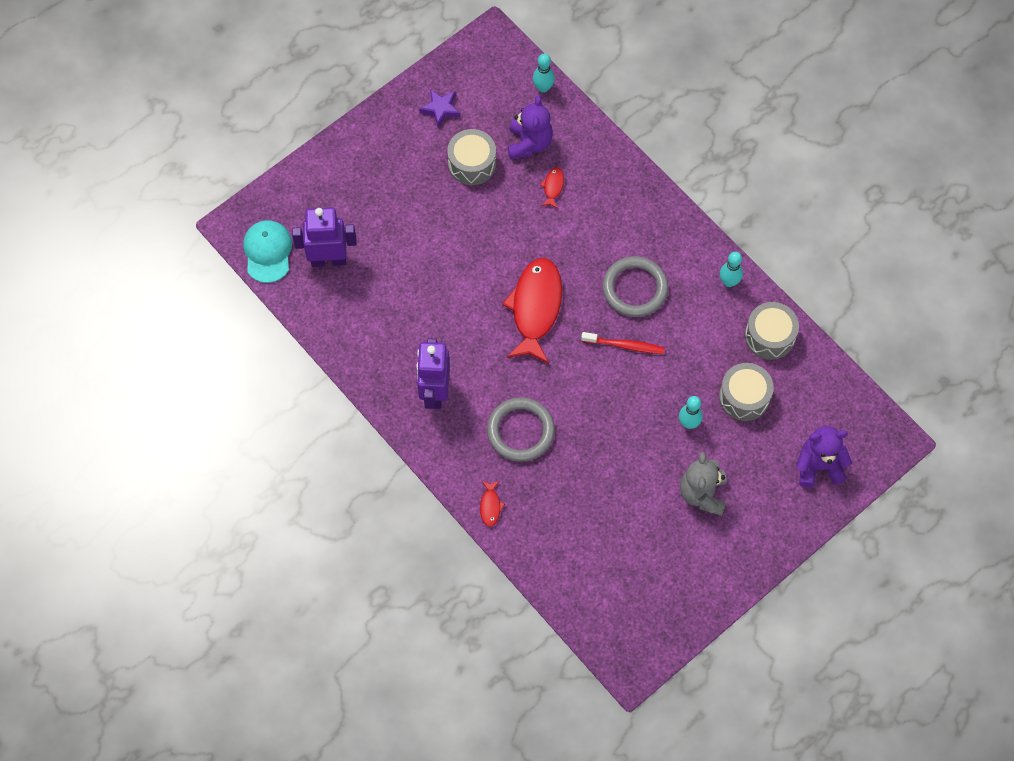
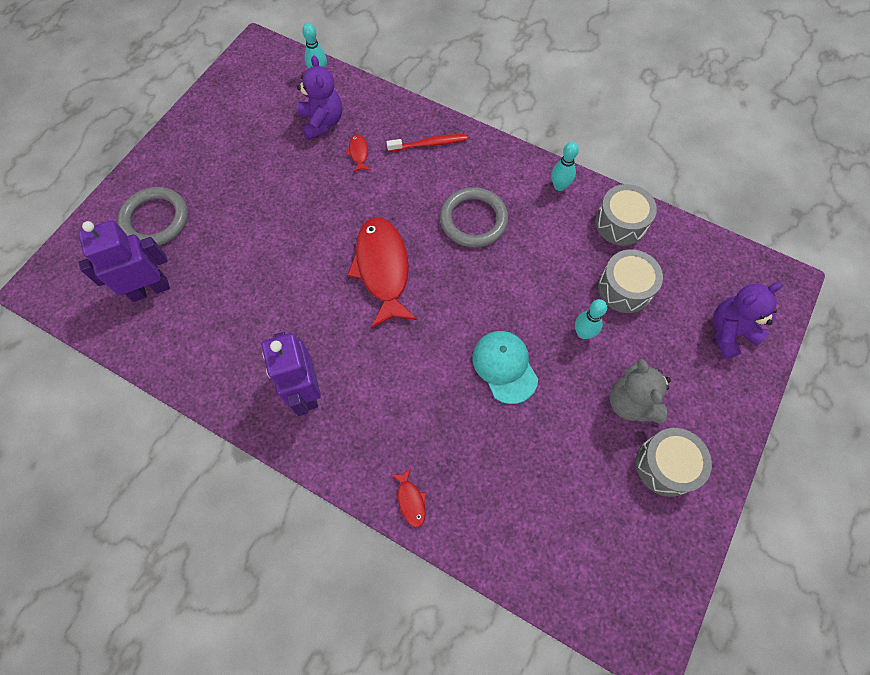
camera: 20 degrees left, 0 degrees up
(268, 252) = (81, 302): turquoise cap -> turquoise cap (504, 367)
(440, 109) = (227, 117): purple star -> none
(472, 163) = (273, 155): grey drum -> grey drum (666, 465)
(520, 431) = (413, 402): grey ring -> grey ring (155, 219)
(624, 345) = (486, 277): red toothbrush -> red toothbrush (429, 144)

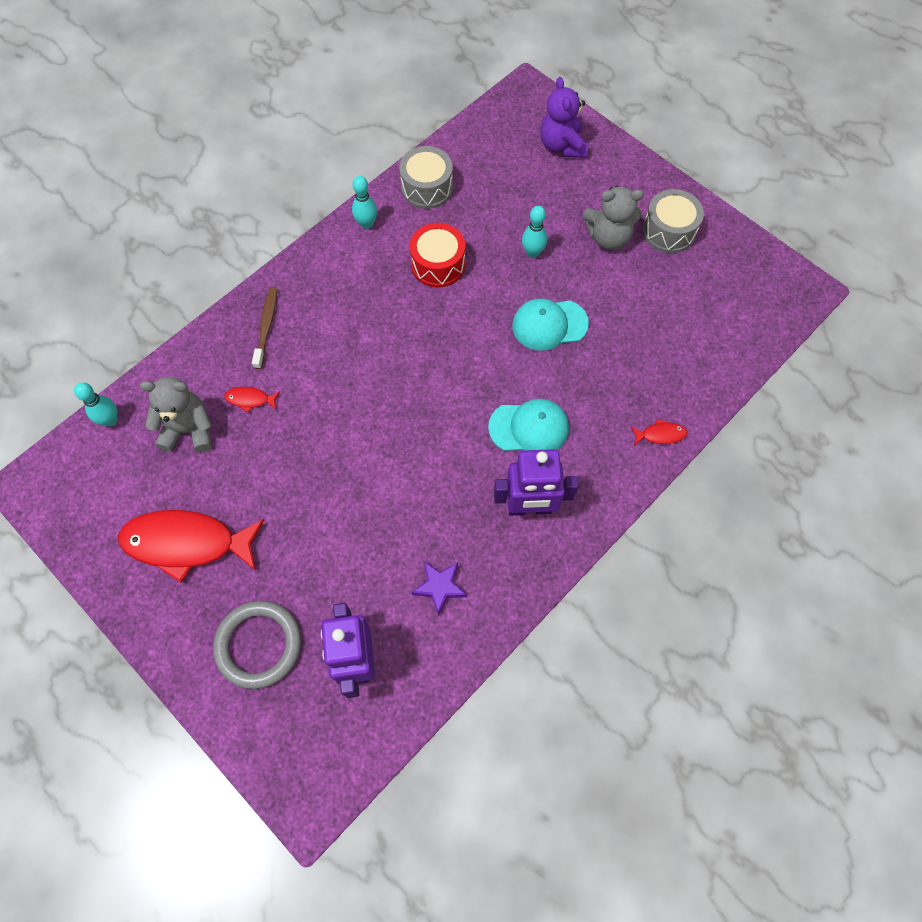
camera: 75 degrees left, 0 degrees up
(219, 334) = (439, 587): none -> purple star
(322, 122) = (189, 430): purple teddy bear -> grey teddy bear
(383, 269) = (410, 406): red fish -> red fish (187, 543)
(387, 373) = (529, 427): none -> turquoise cap
(429, 144) = (266, 326): red toothbrush -> brown toothbrush
(473, 220) = (379, 309): grey ring -> none
(537, 254) = (438, 264): none -> red drum
(624, 288) = (497, 206): grey drum -> none

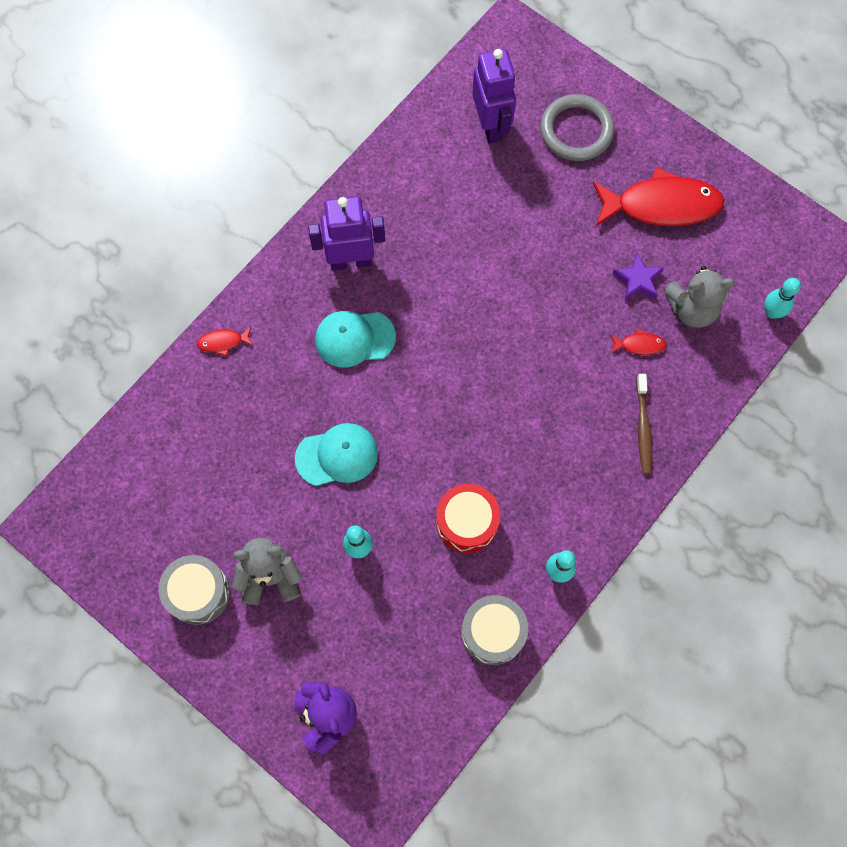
camera: 175 degrees right, 5 degrees up
(439, 587) = (428, 187): purple star -> purple star (637, 280)

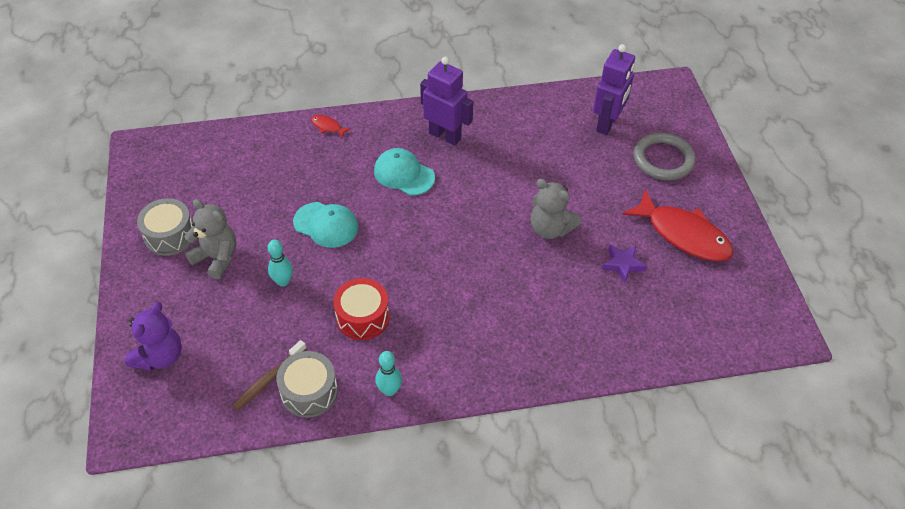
camera: 40 degrees right, 20 degrees down
(639, 345) = (586, 301): red fish -> none
(643, 428) = (538, 350): brown toothbrush -> brown toothbrush (269, 379)
(691, 309) = (646, 306): grey teddy bear -> grey teddy bear (550, 229)
(772, 312) = (706, 349): turquoise bowling pin -> none

